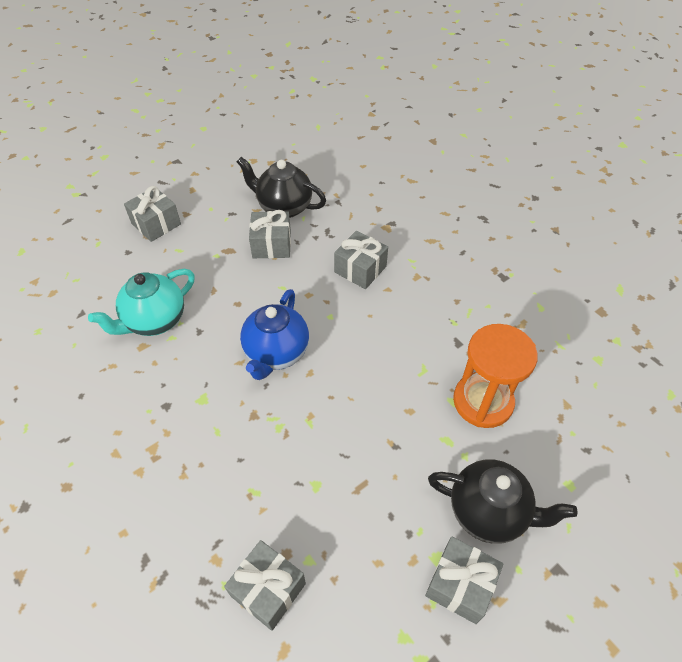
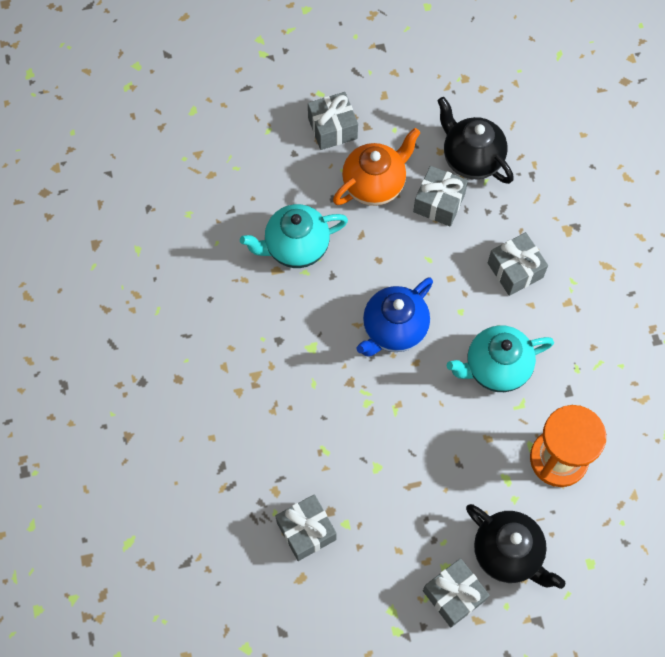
camera: 25 degrees right, 15 degrees up
(210, 250) = (374, 184): none -> orange teapot
(384, 348) = (496, 368): none -> turquoise teapot

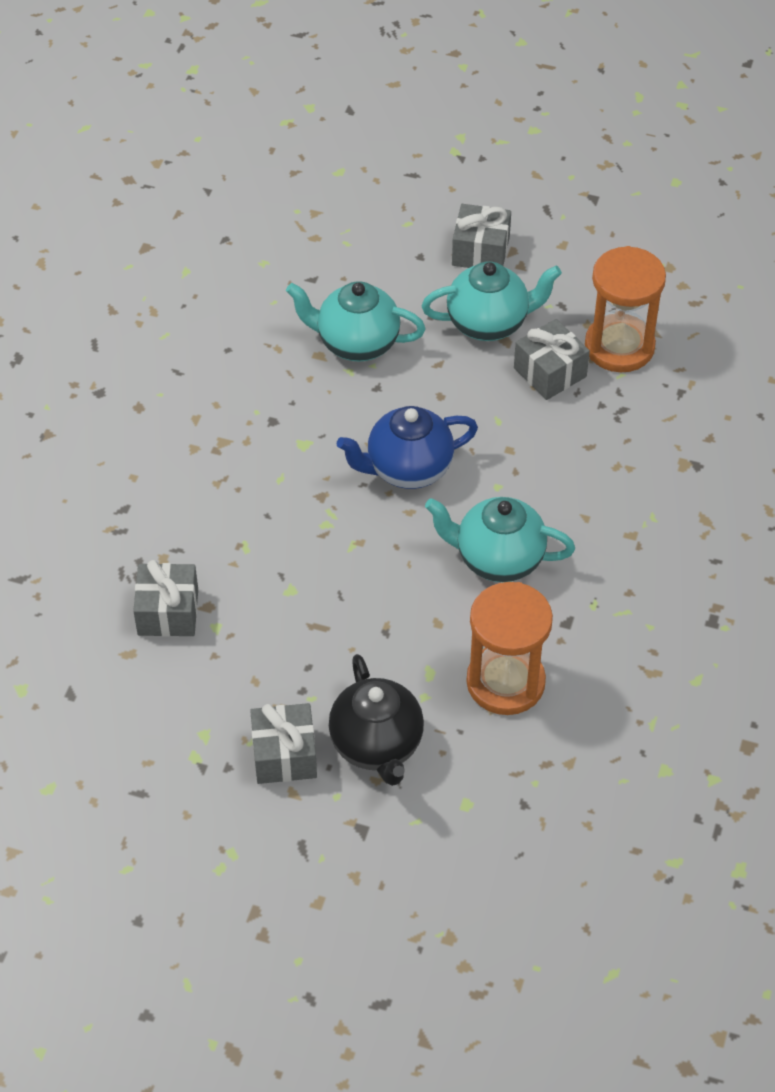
camera: 30 degrees right, 15 degrees down
(374, 184) = (489, 323): orange teapot -> turquoise teapot
(471, 159) = (619, 346): black teapot -> orange hourglass
(515, 270) = (591, 475): grey gift -> none

